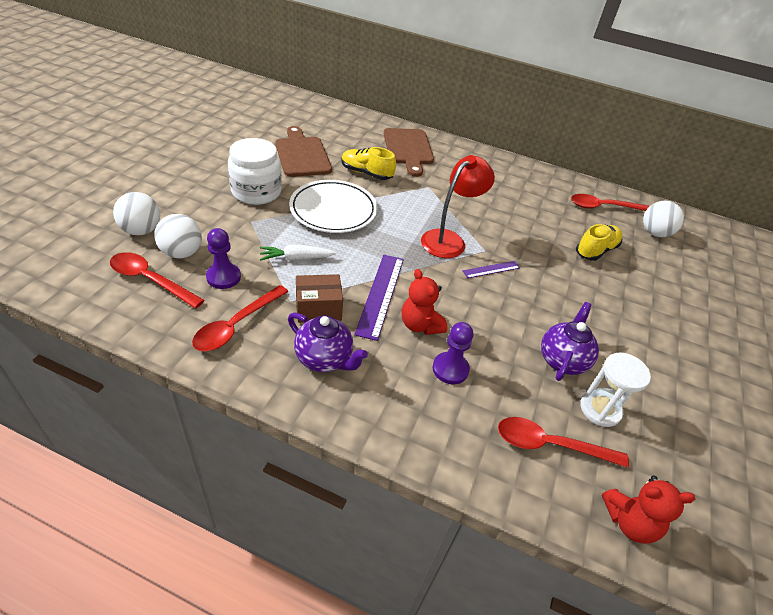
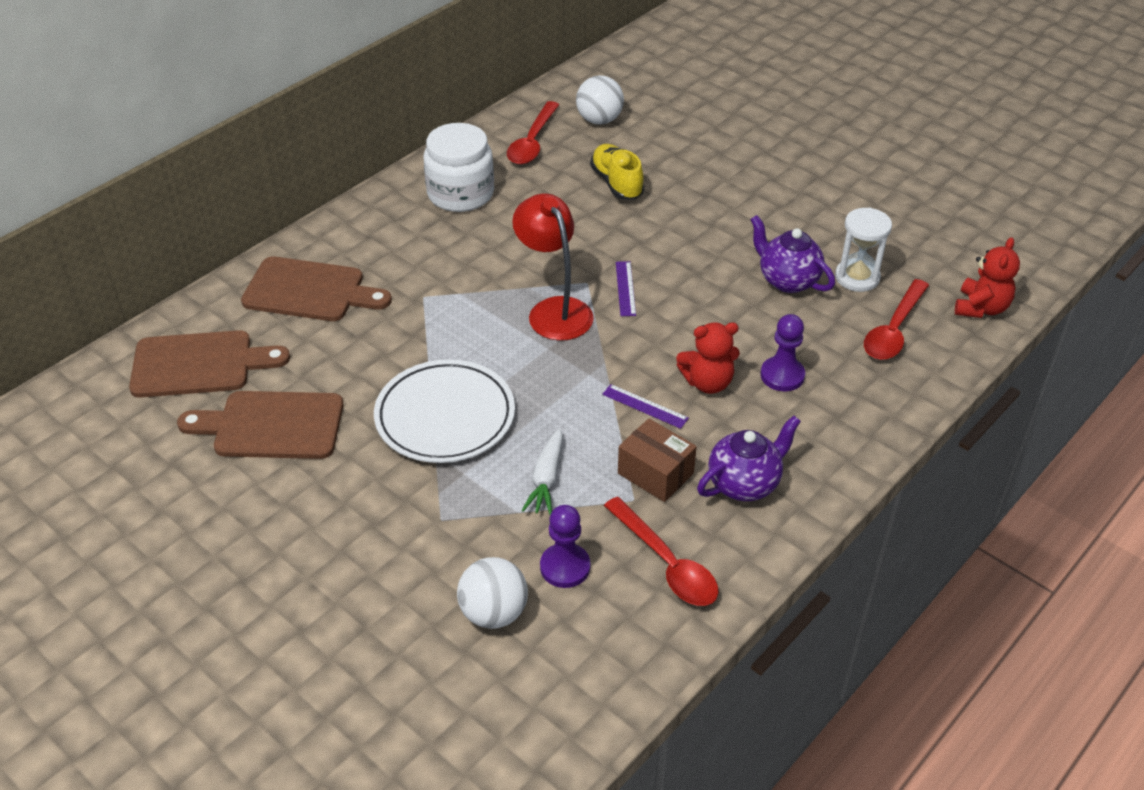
camera: 65 degrees left, 0 degrees up
(141, 230) = (419, 663): white ball -> none
(150, 280) = (548, 655): red spoon -> none
(256, 192) = (362, 502): white jar -> white jar (460, 194)
(318, 308) = (655, 473): brown box -> brown box turned 60 degrees counterclockwise
(336, 127) = (199, 364): none -> brown cutting board
(366, 173) = (360, 357): yellow shoe -> none
(380, 295) = (645, 406): purple ruler -> purple ruler, size x0.55

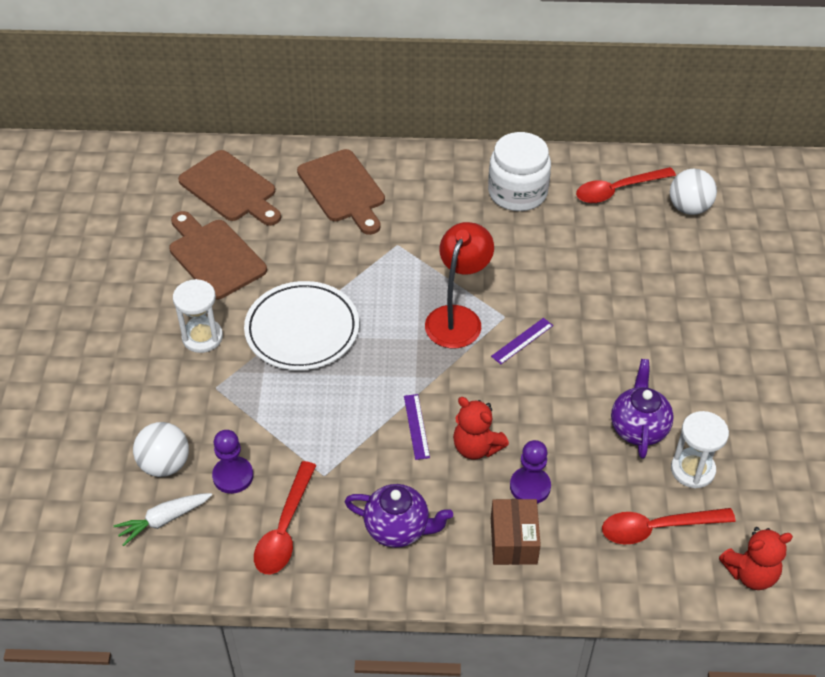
camera: 50 degrees right, 5 degrees up
(365, 493) = (202, 337): none -> white hourglass
(546, 479) = (298, 417): white carrot -> white carrot (164, 520)
(616, 183) = (629, 263): yellow shoe -> none
(655, 473) = (359, 472): brown box -> brown box (513, 541)

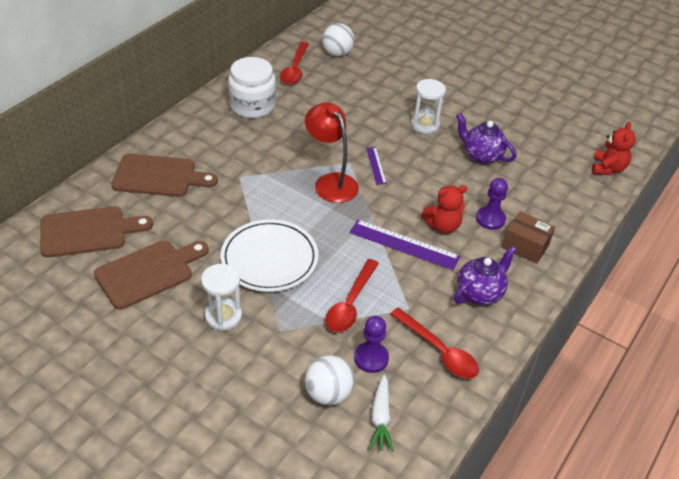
camera: 60 degrees left, 5 degrees down
(214, 256) = (148, 272): brown cutting board -> brown cutting board turned 150 degrees clockwise
(416, 426) = (404, 244): purple ruler -> purple ruler, size x1.83
(657, 528) = (555, 185): red spoon -> red spoon (350, 303)
(692, 470) = (525, 152): white hourglass -> white hourglass (425, 125)

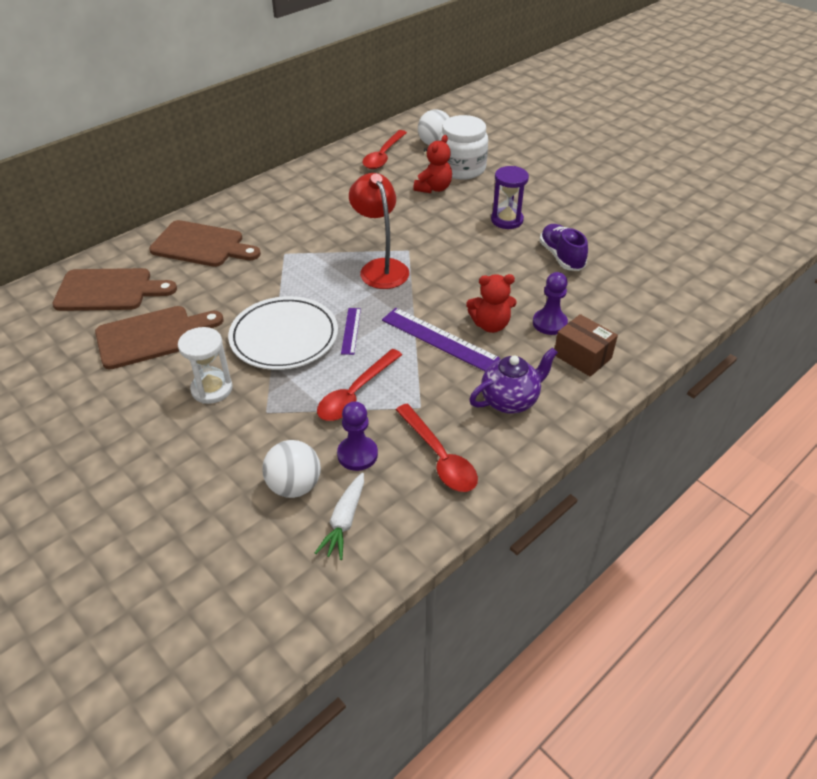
camera: 15 degrees right, 0 degrees up
(252, 105) = (325, 187): white jar -> white jar (461, 168)
(376, 165) = (437, 256): purple ruler -> purple ruler (351, 331)
(425, 125) = (507, 220): white hourglass -> purple hourglass
(481, 156) = (561, 257): purple teapot -> purple shoe
(607, 168) = (711, 284): red teddy bear -> red teddy bear (433, 188)

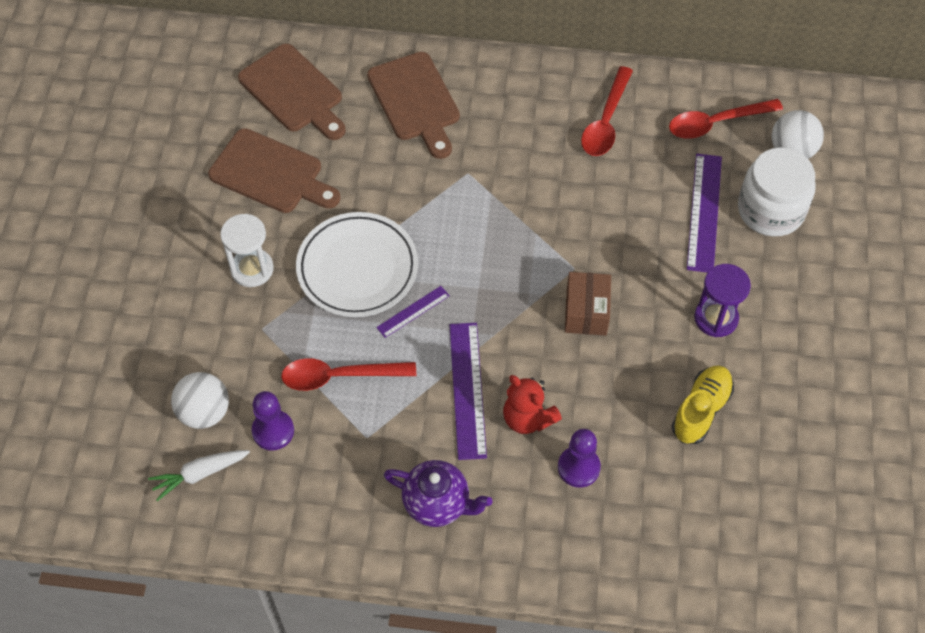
camera: 50 degrees right, 15 degrees up
(380, 268) = (524, 266): red lamp -> none
(433, 188) = (704, 212): red teddy bear -> purple ruler
(439, 457) = (321, 493): red spoon -> red spoon (606, 121)
(561, 257) = (701, 410): purple shoe -> yellow shoe
(582, 356) = (554, 527): brown box -> brown box (586, 312)

